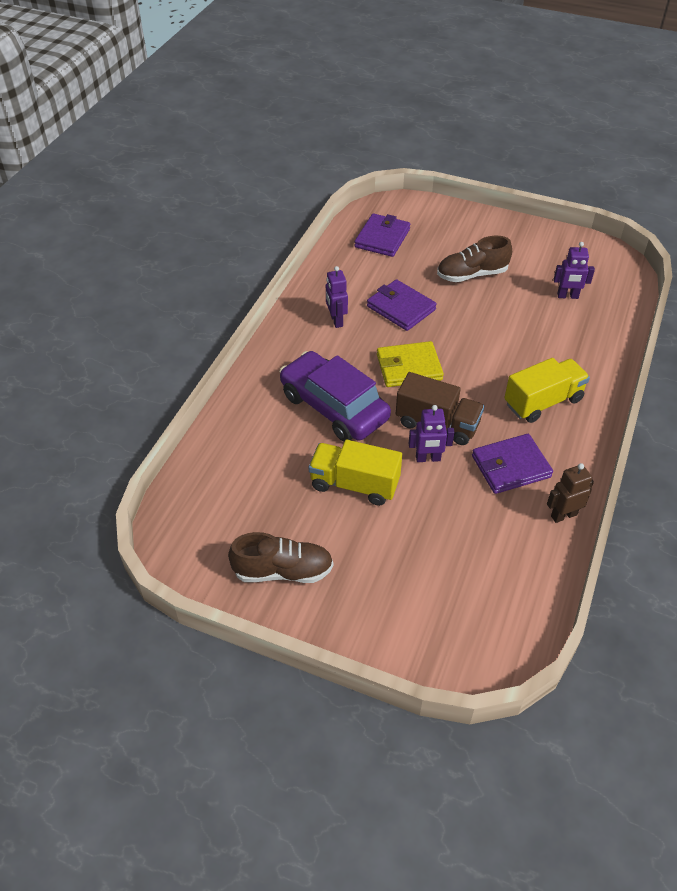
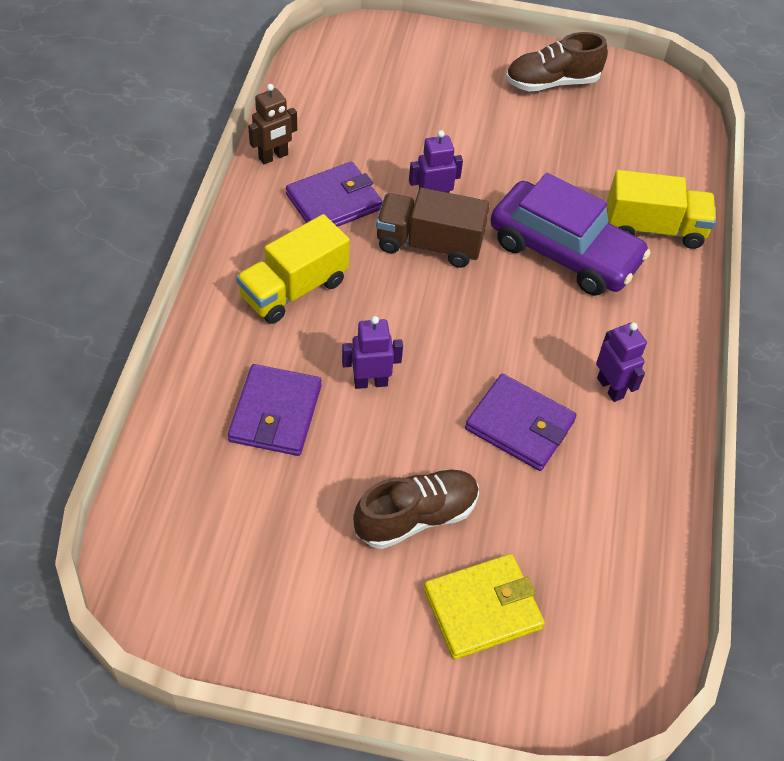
camera: 165 degrees right, 5 degrees up
(354, 484) = (508, 165): yellow truck -> yellow truck (654, 228)
(382, 238) = (595, 590): purple wallet -> purple wallet (275, 413)
(409, 367) = (482, 320): yellow wallet -> yellow wallet (482, 608)
(567, 296) = (248, 488): purple robot -> purple robot (370, 382)

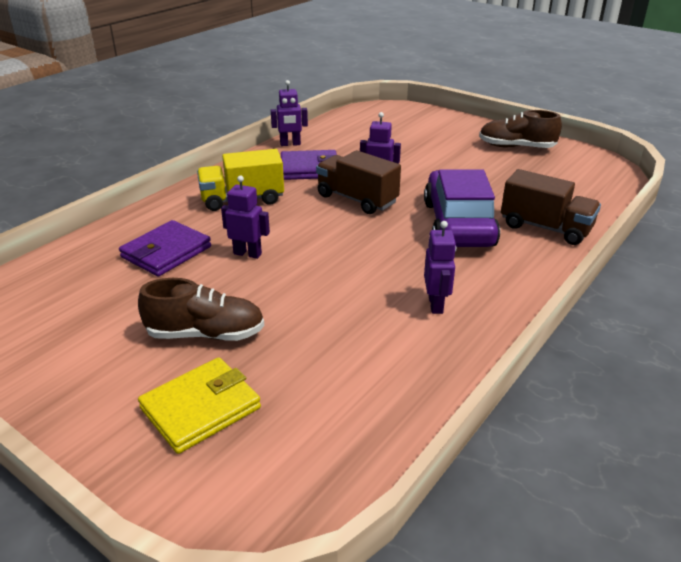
camera: 30 degrees right, 20 degrees down
(273, 157) = (290, 144): brown robot -> purple robot
(482, 608) = (201, 408): yellow wallet -> yellow wallet turned 45 degrees counterclockwise
(519, 425) = (339, 306): purple wallet -> none
(564, 252) = (458, 224): purple car -> purple car turned 150 degrees counterclockwise
(654, 228) = (545, 228): yellow truck -> brown truck

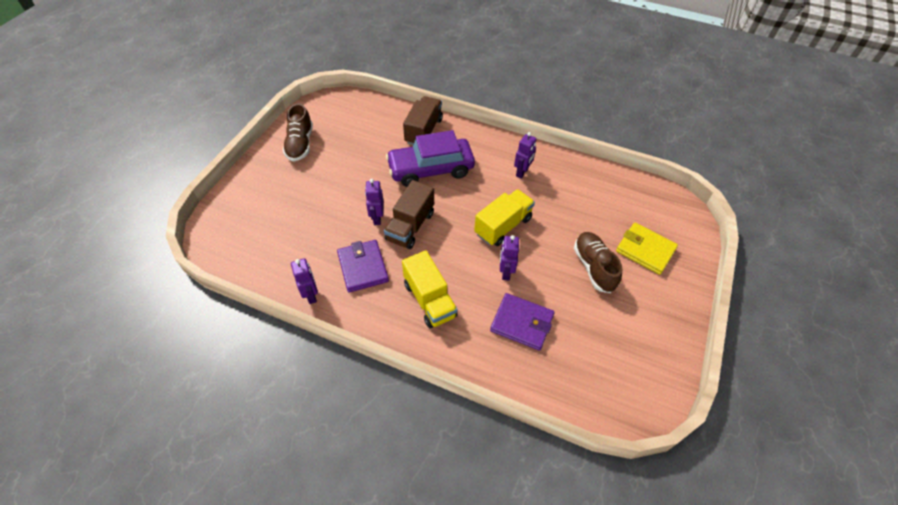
camera: 105 degrees left, 20 degrees up
(327, 265) = (503, 226): none -> yellow truck
(436, 304) = (522, 172): purple robot -> purple robot turned 135 degrees clockwise

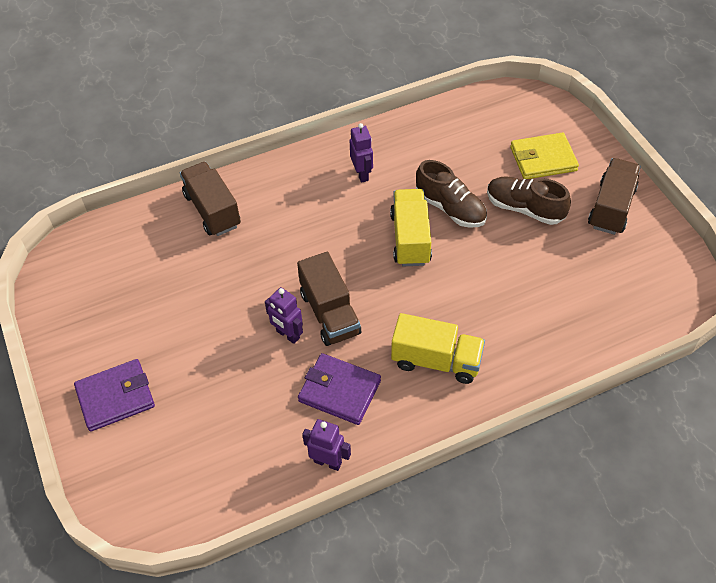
camera: 45 degrees left, 0 degrees up
(300, 144) = (95, 335): brown shoe -> brown shoe (450, 208)
(431, 169) = (273, 242): purple car -> none
(505, 272) = (465, 277): purple robot -> none
(522, 323) = (531, 307): purple wallet -> purple wallet (115, 397)
(654, 315) = (611, 208): none -> brown truck

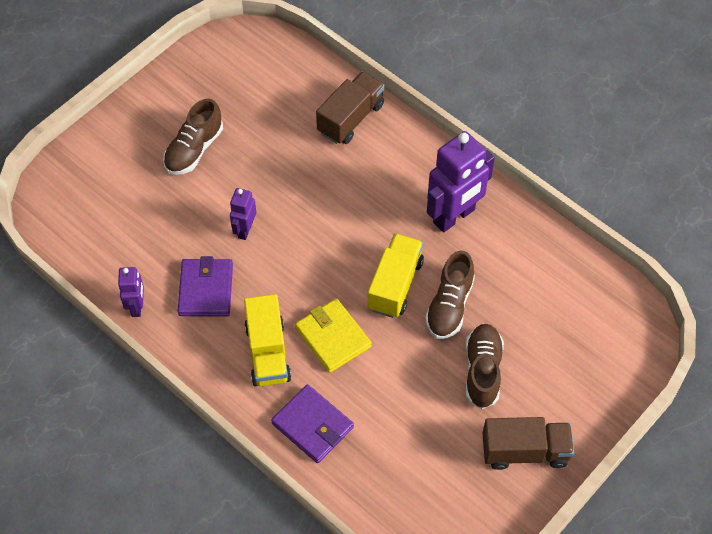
camera: 65 degrees right, 5 degrees up
(115, 397) = (136, 138): purple wallet -> purple wallet (312, 425)
(165, 348) = (194, 149): none -> brown shoe
(330, 313) = (281, 252): brown truck -> none
(362, 174) = (454, 216): purple robot -> purple robot, size x1.92
(410, 238) = (395, 285): yellow truck -> yellow truck turned 45 degrees counterclockwise
(543, 159) = (560, 368): yellow wallet -> yellow wallet (333, 337)

